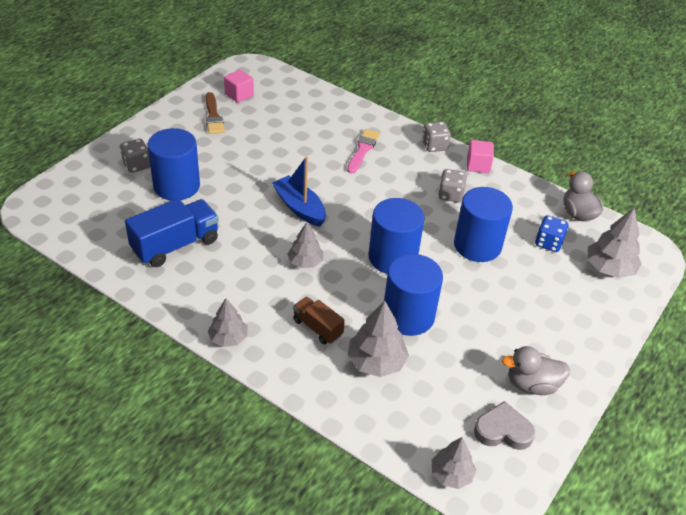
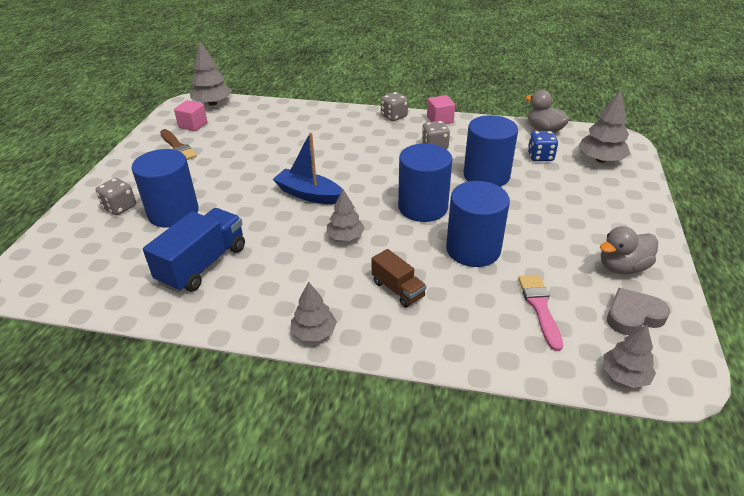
camera: 20 degrees left, 5 degrees down
(317, 328) = (398, 289): brown truck -> brown truck turned 150 degrees counterclockwise
(363, 150) = (335, 135): pink brush -> pink brush (540, 307)
(376, 362) = (475, 299): grey tree -> grey tree (212, 103)

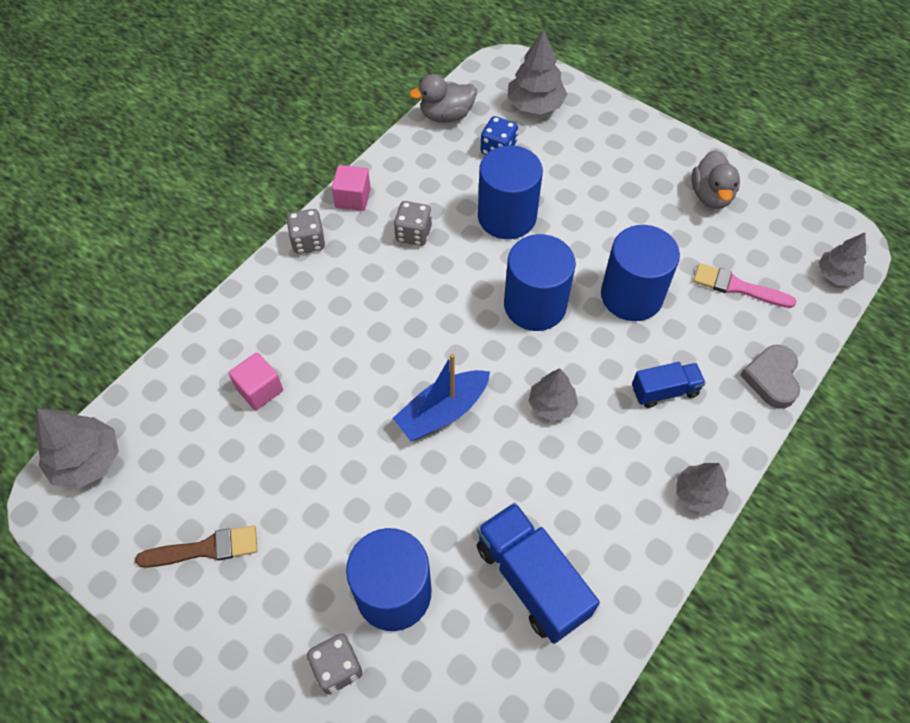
camera: 65 degrees left, 20 degrees up
(193, 125) = (145, 509): pink cube -> pink cube (259, 389)
(398, 289) = (664, 391): brown truck -> blue truck
(633, 316) = (774, 227): grey heart -> grey heart (771, 378)

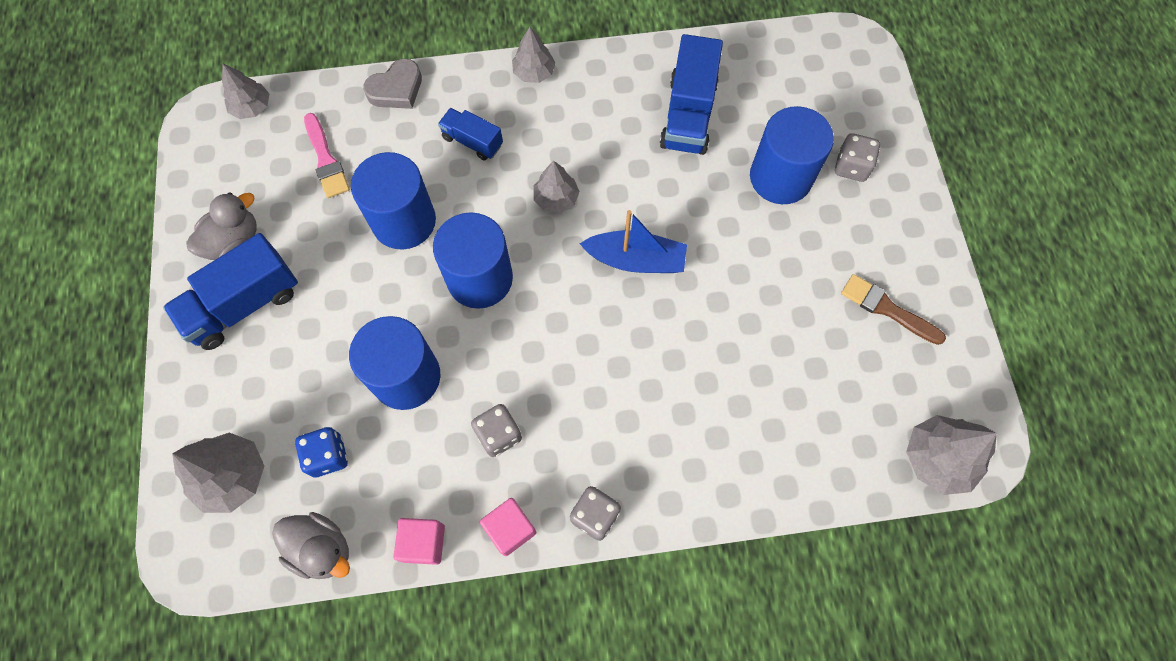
camera: 135 degrees left, 10 degrees up
(259, 389) = (756, 400): pink cube -> pink cube (423, 543)
(652, 173) = (244, 304): none -> blue truck

